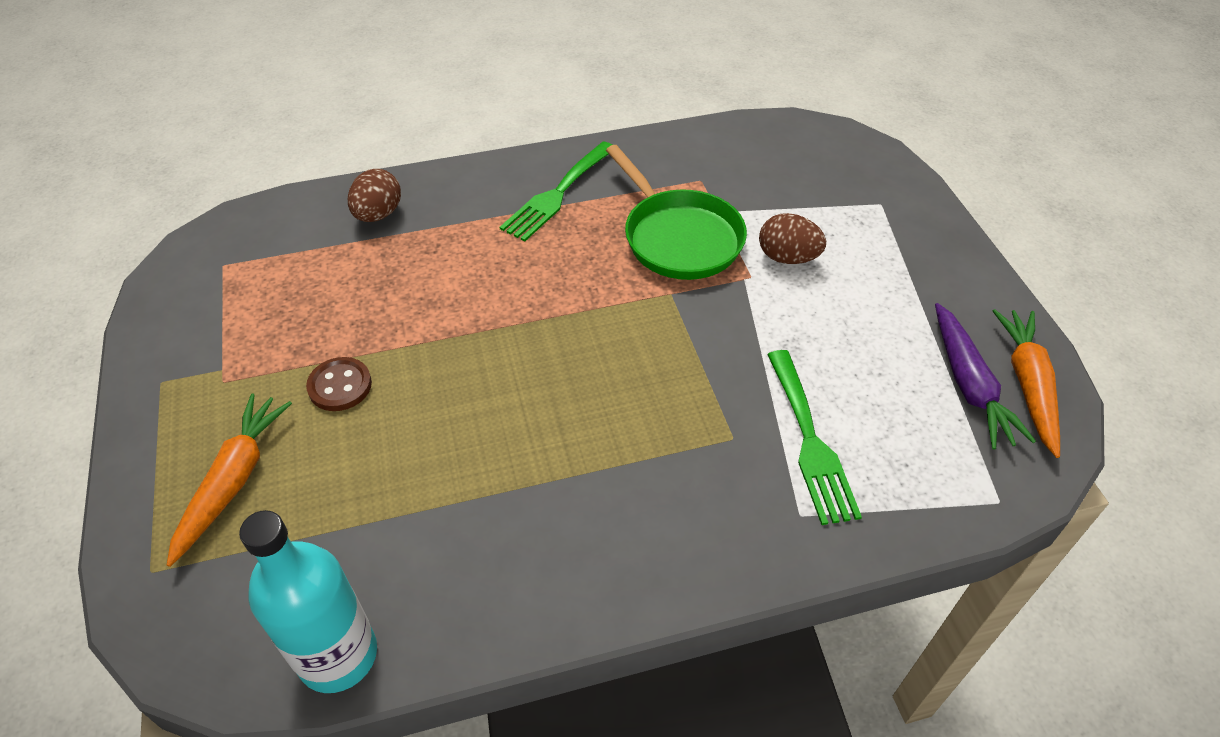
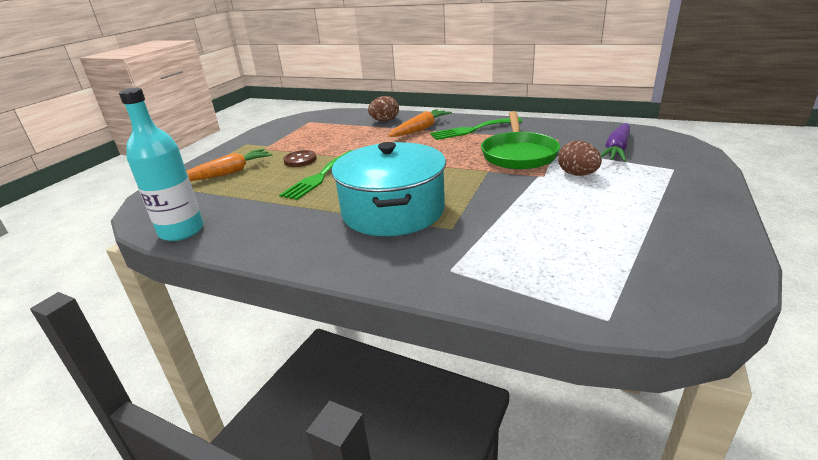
camera: 40 degrees right, 20 degrees down
(626, 441) = (393, 211): none -> turquoise pot
(810, 442) = (497, 244): green fork -> green fork (320, 176)
(969, 385) = (651, 257): purple carrot -> purple carrot (616, 150)
(1027, 384) = (706, 272): orange carrot -> orange carrot (420, 129)

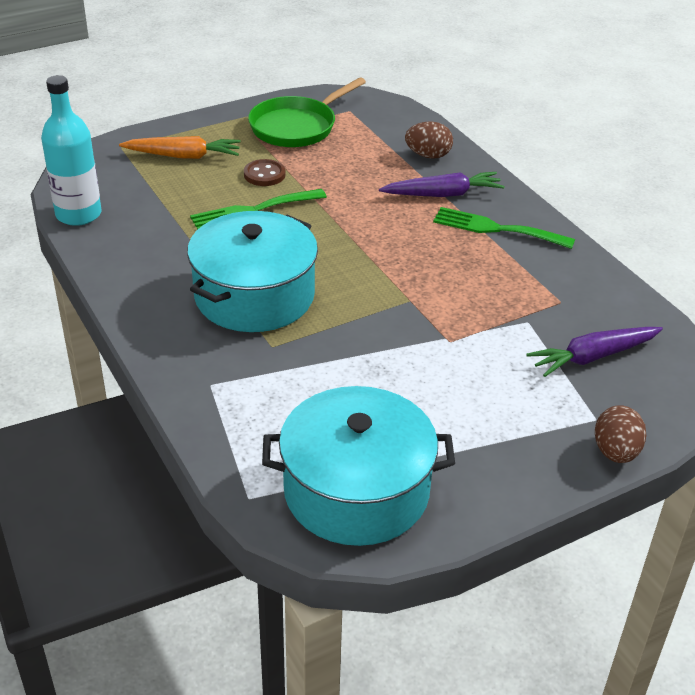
camera: 35 degrees right, 10 degrees up
(420, 129) = (443, 194): orange carrot -> purple carrot
(518, 154) = (478, 297): green pan -> green pan (297, 127)
(577, 174) = (485, 361): brown egg -> brown egg (615, 452)
(655, 269) = (356, 491): none -> turquoise pot

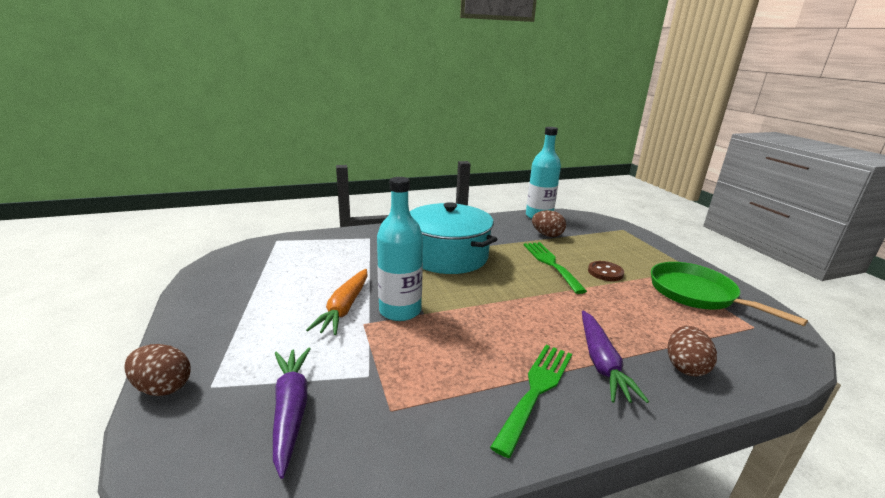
camera: 100 degrees right, 15 degrees down
(157, 210) = (547, 235): none -> brown egg
(184, 156) = (620, 246): orange carrot -> orange carrot (344, 308)
(356, 491) = (250, 267): turquoise pot -> none
(412, 319) = (400, 310): none -> turquoise bottle

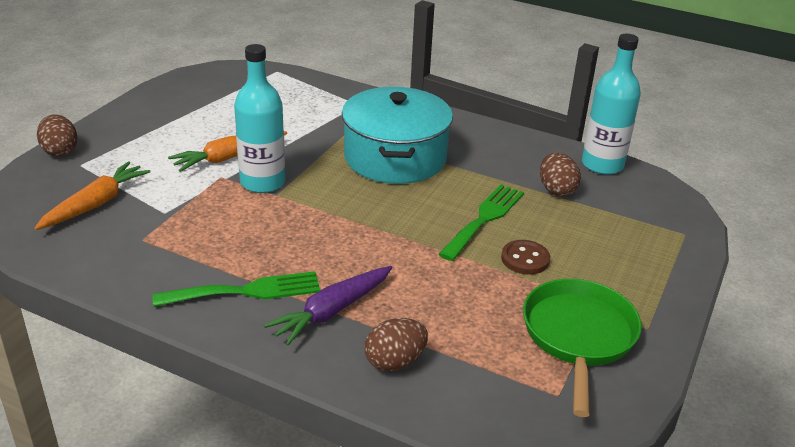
camera: 45 degrees right, 10 degrees up
(291, 410) = (96, 204): purple carrot -> orange carrot

